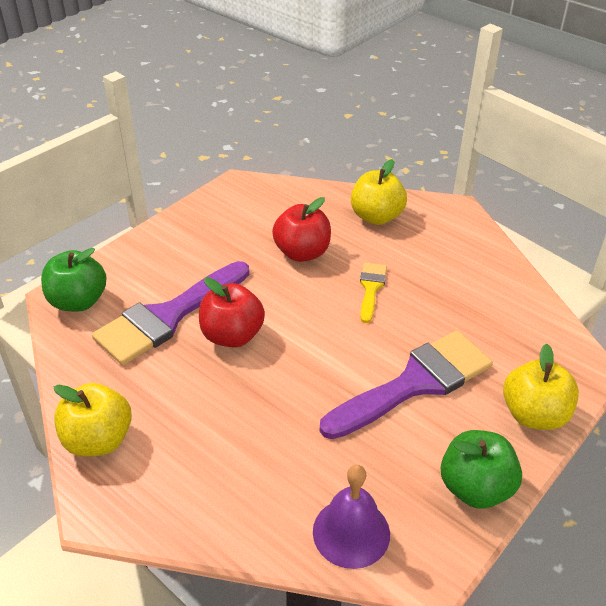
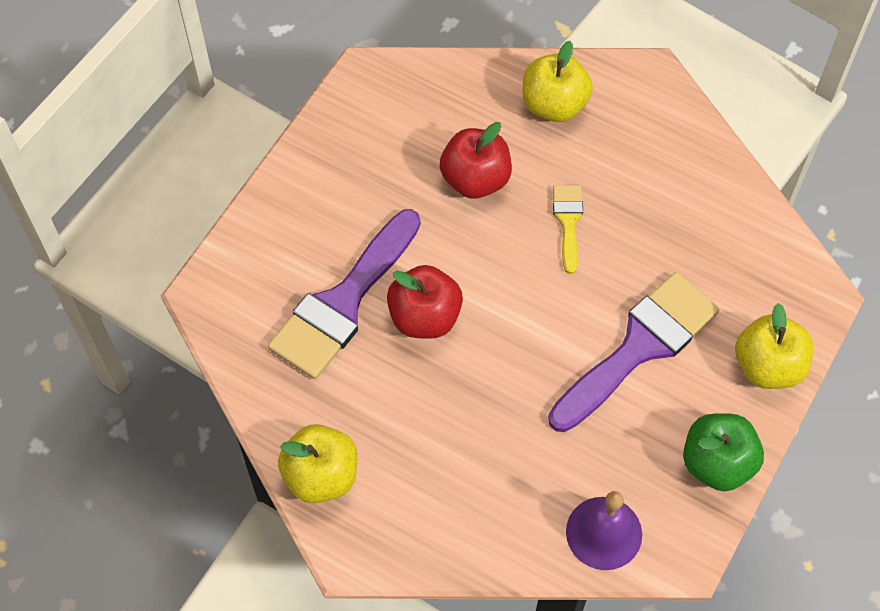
camera: 10 degrees left, 20 degrees up
(78, 301) = (231, 298): green apple -> none

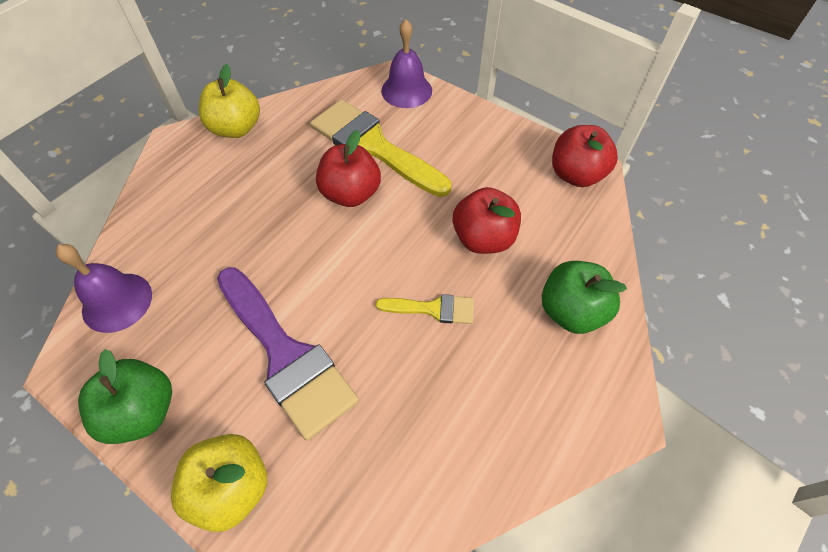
camera: 95 degrees right, 5 degrees down
(235, 273) = (406, 90): none -> purple bell
(343, 302) = (373, 146): purple brush -> yellow brush
(375, 89) = (576, 175): none -> red apple
(554, 105) = (571, 311): yellow apple -> green apple

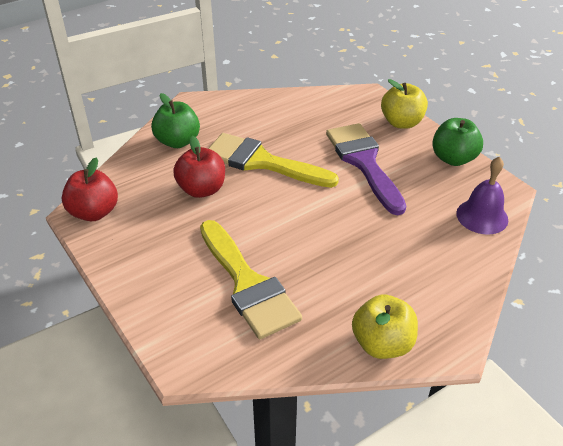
camera: 160 degrees left, 15 degrees down
(351, 194) = (286, 246): red apple -> none
(406, 90) = (179, 340): purple bell -> none
(433, 309) = (262, 162): yellow brush -> yellow brush, size x2.04

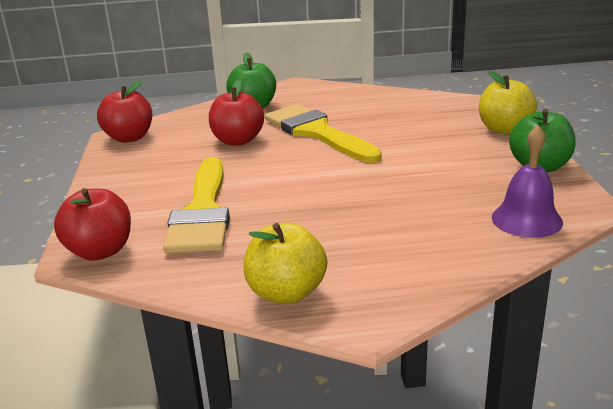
camera: 30 degrees right, 15 degrees down
(201, 356) = (100, 251): none -> red apple
(364, 162) = (425, 151): purple brush -> none

